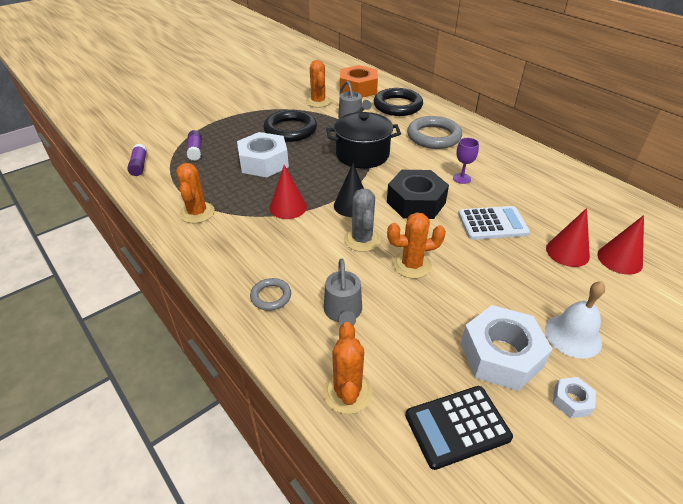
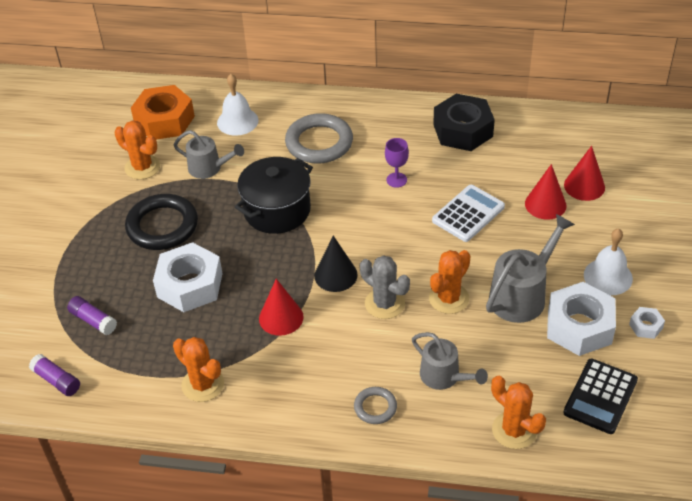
camera: 40 degrees left, 5 degrees up
(397, 106) = (237, 121): black ring -> white bell
(416, 202) = (386, 233): black nut -> black nut (463, 130)
(475, 299) = (522, 294): none -> grey watering can

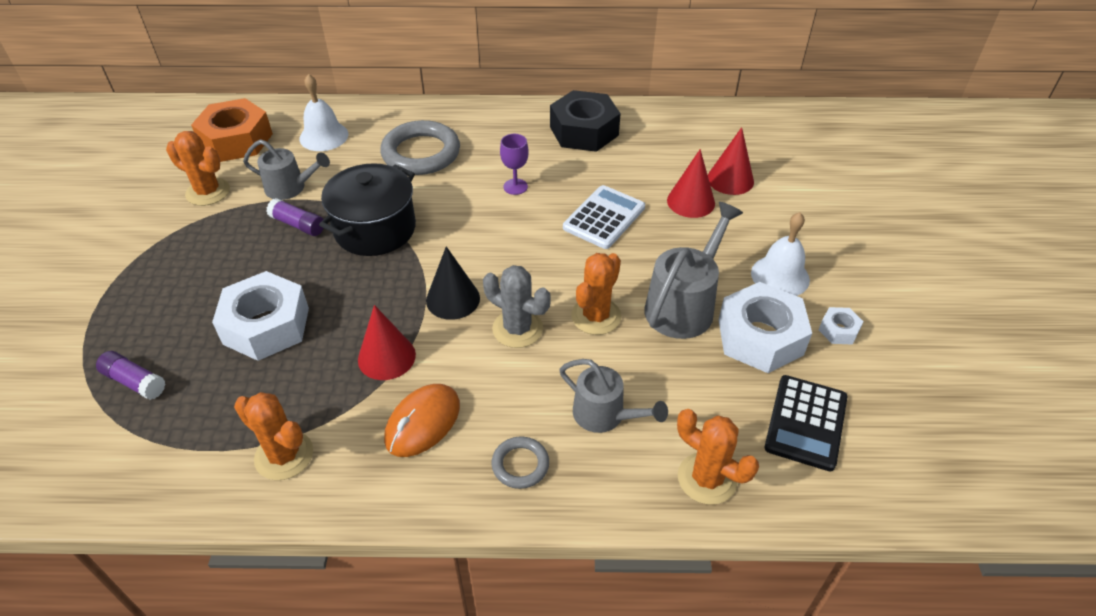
camera: 10 degrees left, 0 degrees up
(57, 380) = (76, 469): purple glue stick -> purple glue stick (298, 225)
(162, 226) = (231, 257): black ring -> none
(305, 370) = (422, 422): none -> orange mouse

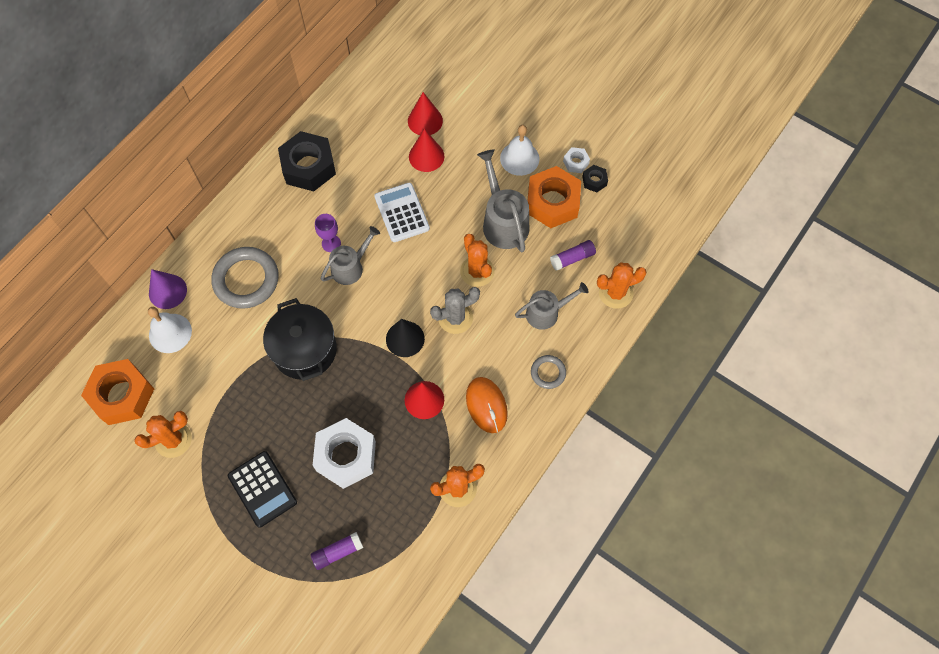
camera: 55 degrees left, 20 degrees up
(290, 188) = (215, 382): grey watering can -> grey watering can (351, 267)
(298, 225) = (261, 395): purple glue stick -> purple glue stick (572, 258)
(366, 115) = (167, 291): none -> purple cone
(760, 337) = (552, 202): white nut -> orange nut
(805, 423) = (617, 225): black calculator -> black calculator (262, 489)
(837, 363) = (594, 181): none -> black nut

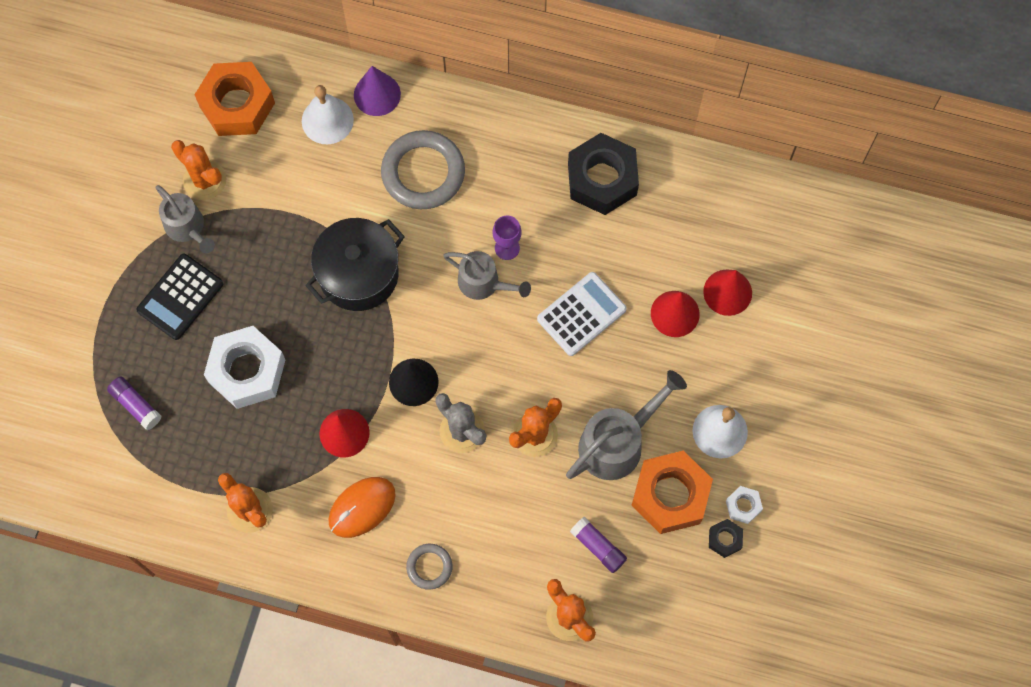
camera: 70 degrees right, 5 degrees up
(547, 312) = (510, 539): grey watering can -> grey watering can (188, 228)

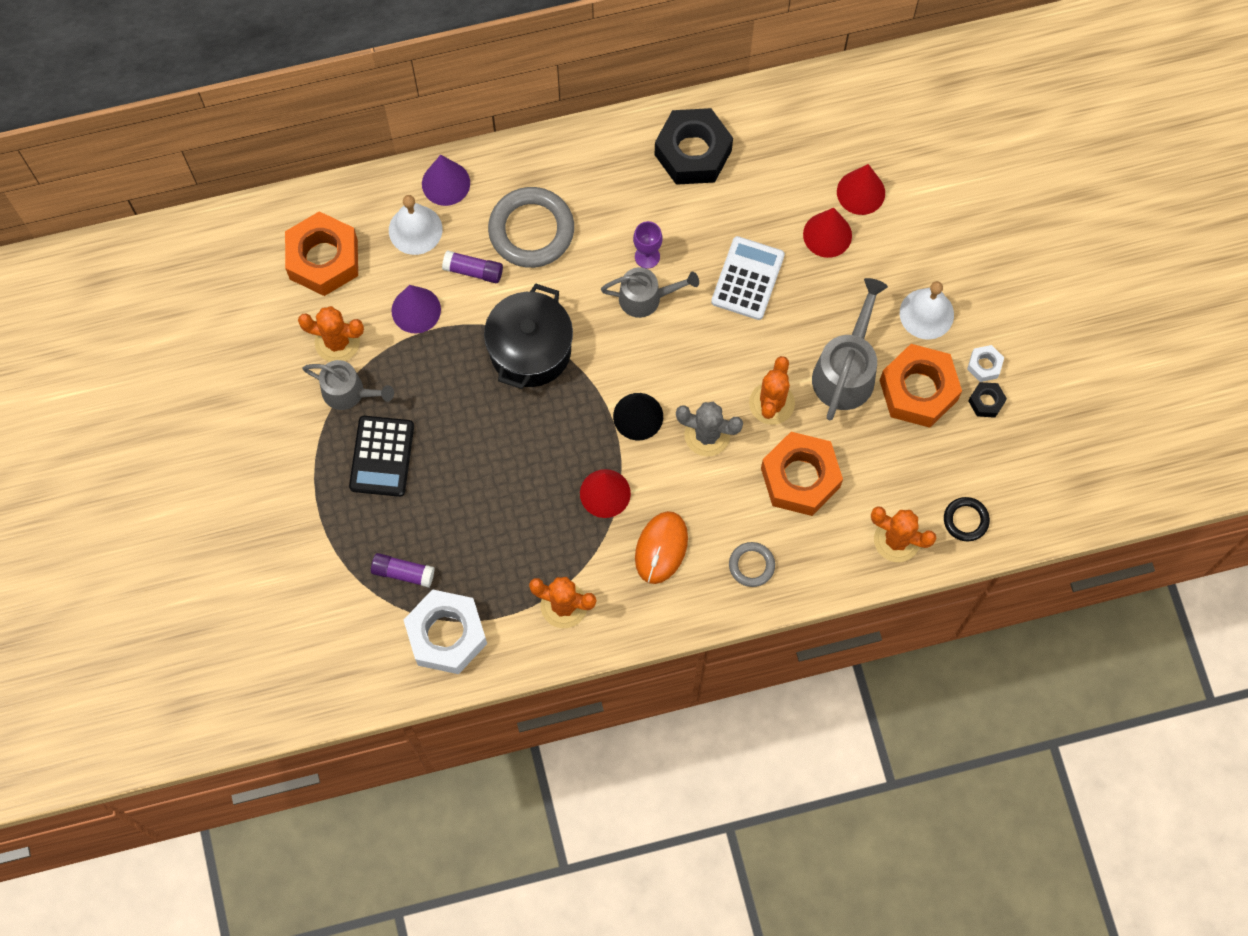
camera: 30 degrees left, 0 degrees up
(247, 371) = (484, 488): white nut -> white nut (446, 635)
(285, 188) = (416, 310): none -> purple cone
(519, 514) = (800, 478): none -> orange nut
(598, 547) = (884, 467): purple glue stick -> purple glue stick (473, 270)
(641, 635) = (965, 520): none -> black ring

